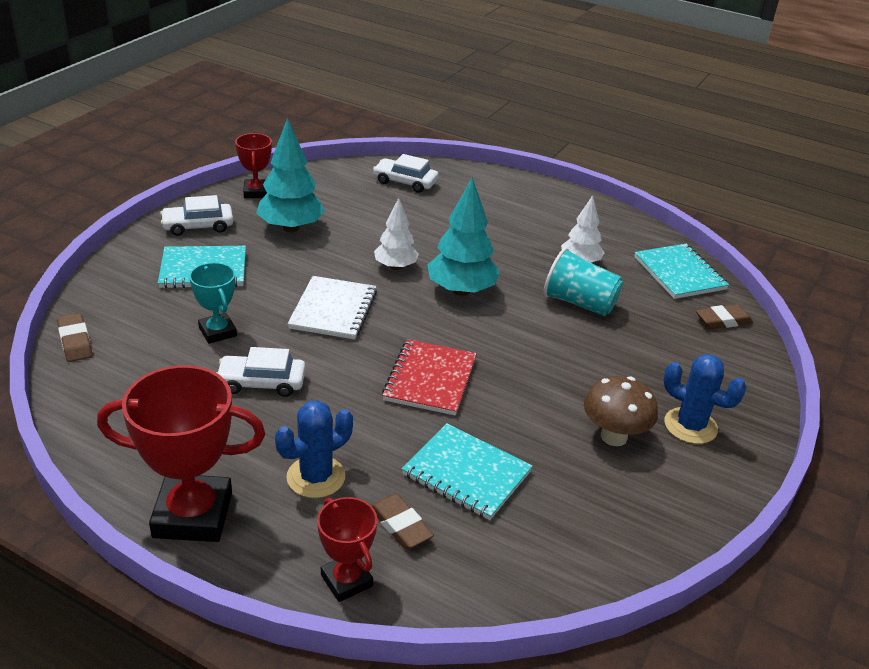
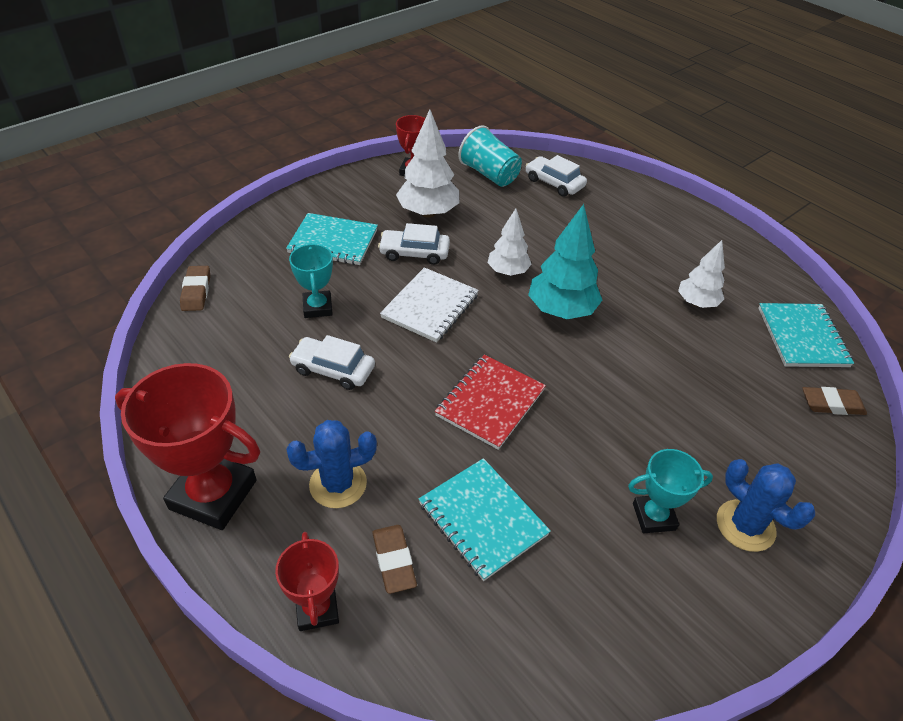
camera: 20 degrees right, 10 degrees up
(198, 226) = (347, 196): white car -> white car (414, 253)
(291, 228) = (428, 213): turquoise tree -> white tree
(579, 303) = (677, 349): turquoise cup -> turquoise cup (489, 174)
(613, 437) = (654, 516): brown mushroom -> turquoise trophy

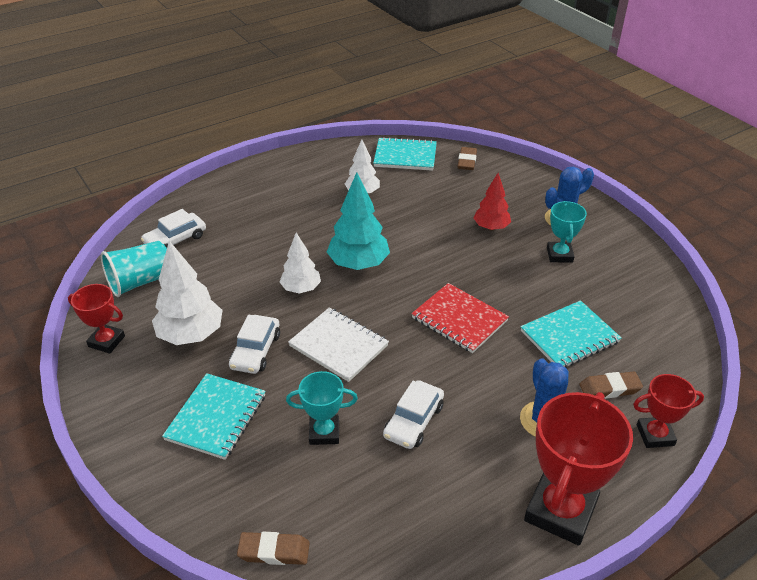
camera: 80 degrees left, 5 degrees down
(684, 434) = (491, 227): none -> red tree

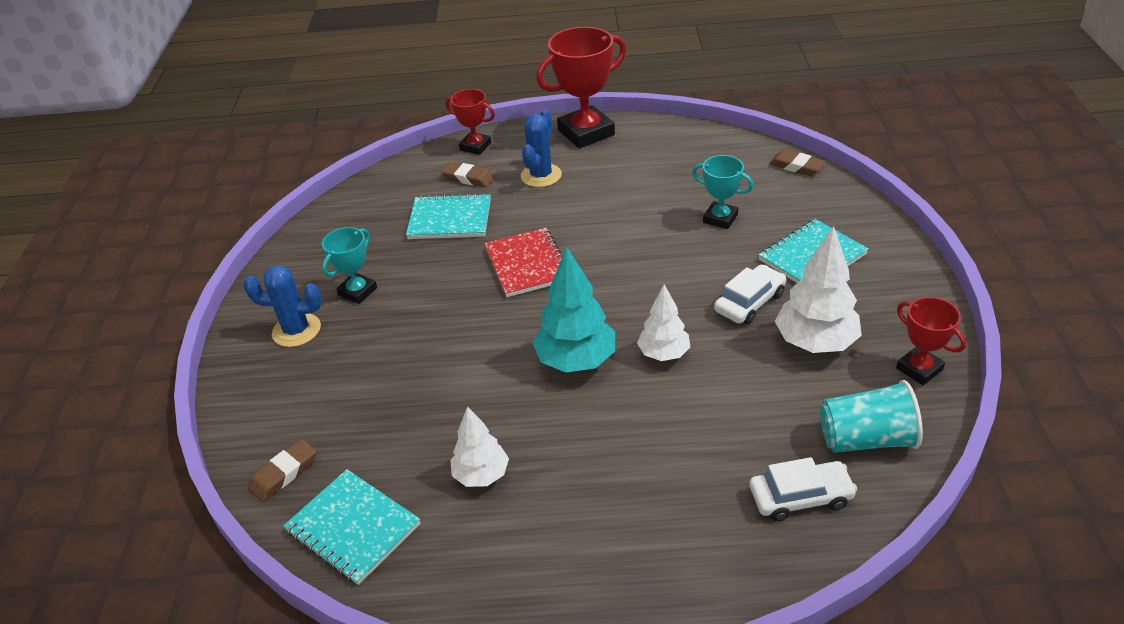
camera: 145 degrees left, 0 degrees up
(338, 346) = (662, 280): white notebook -> none
(413, 421) = (641, 204): white car -> none
(491, 227) = (383, 351): red tree -> none

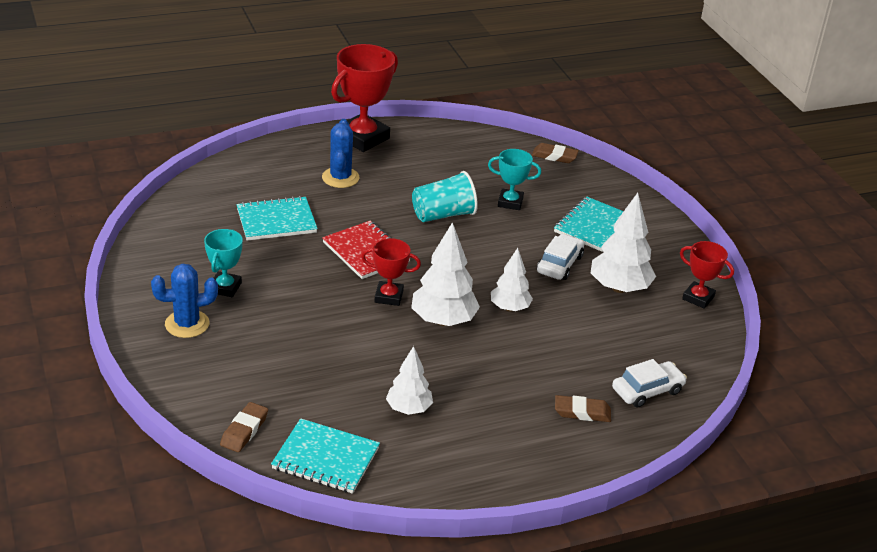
camera: 25 degrees left, 5 degrees down
(468, 178) = (274, 184): brown eraser -> brown eraser (582, 412)
(475, 146) = (265, 156): red trophy -> red trophy (389, 296)
(576, 361) = (443, 320): turquoise tree -> white tree
(866, 439) = (678, 348): turquoise cup -> turquoise cup (443, 215)

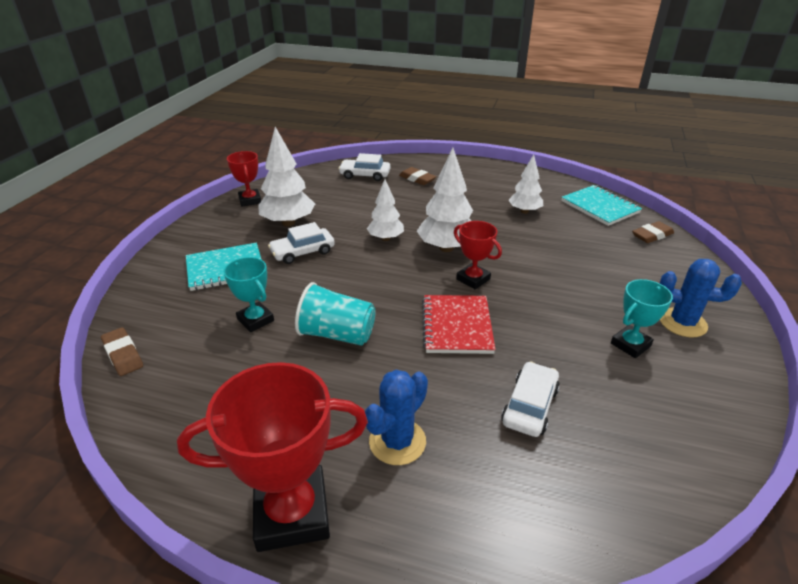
camera: 140 degrees left, 0 degrees up
(276, 221) = (530, 406): turquoise notebook -> white car

